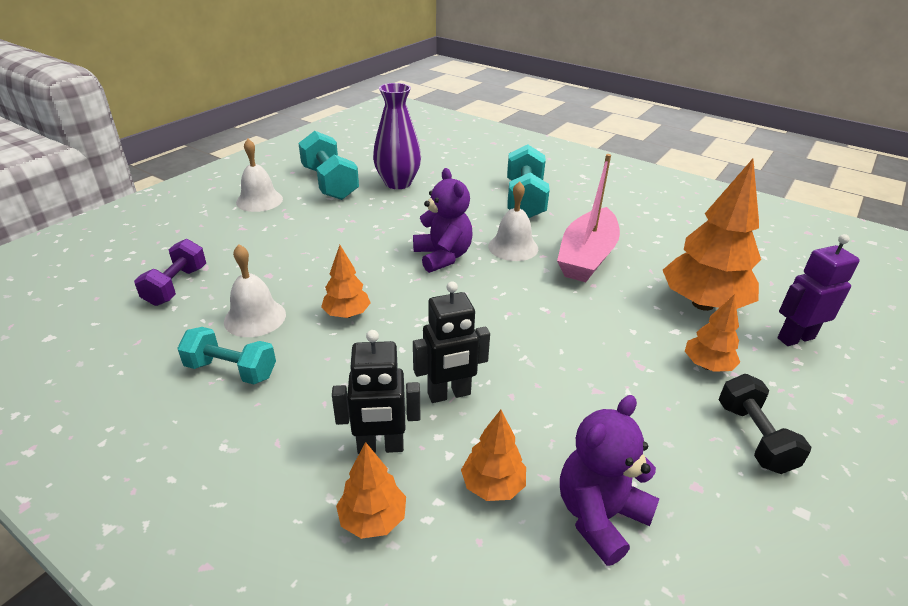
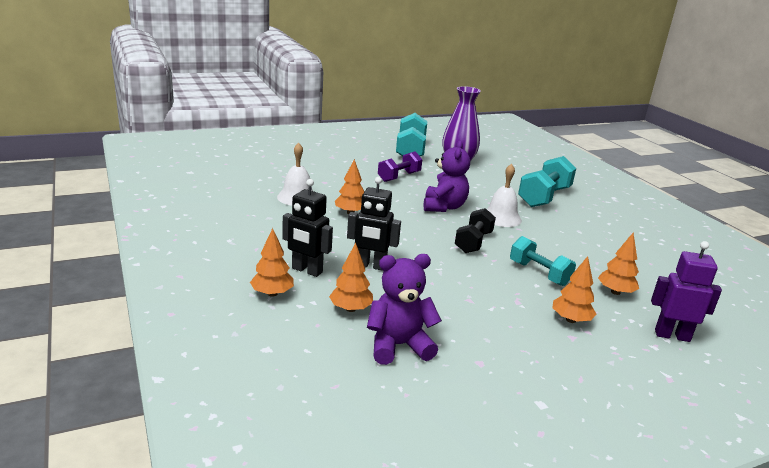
camera: 30 degrees right, 10 degrees down
(176, 286) = (269, 171): purple dumbbell -> purple dumbbell (399, 177)
(231, 370) = (262, 214): turquoise dumbbell -> turquoise dumbbell (539, 273)
(259, 200) = (356, 147): white bell -> none
(587, 257) = (553, 239): pink boat -> none
(702, 304) = (615, 292): orange tree -> orange tree, size x0.51
(754, 437) = (556, 362): black dumbbell -> black dumbbell (473, 242)

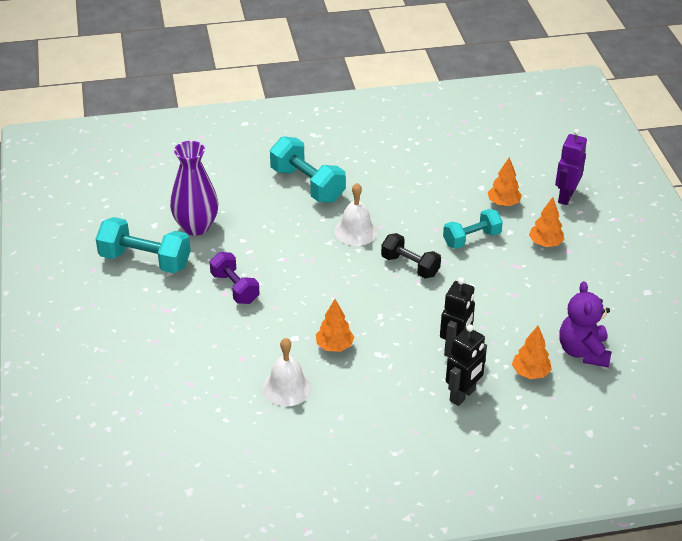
camera: 75 degrees left, 15 degrees up
(272, 293) = (504, 424): orange tree -> none
(443, 207) = (325, 268): purple teddy bear -> none

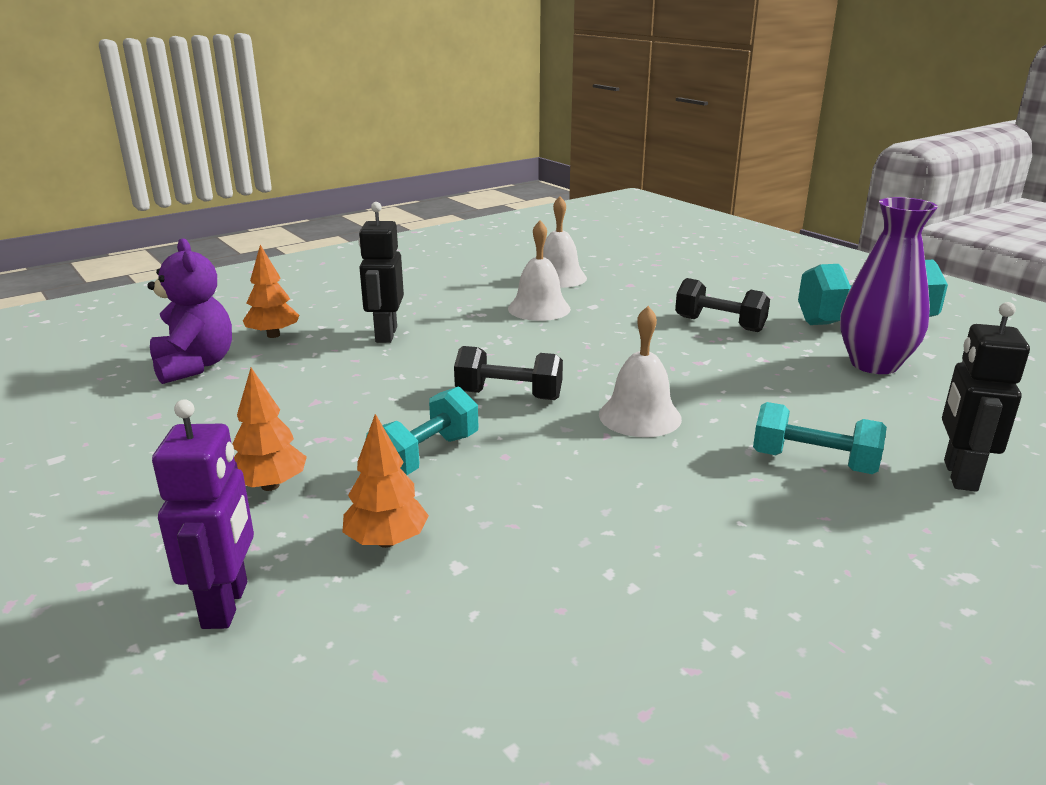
camera: 155 degrees right, 15 degrees down
(235, 288) = (719, 324): purple dumbbell -> black dumbbell
(307, 185) = (813, 462): turquoise dumbbell -> turquoise dumbbell, size x0.66
(334, 346) = (539, 308): orange tree -> white bell
(463, 395) = (356, 306): black robot -> black robot (959, 475)

